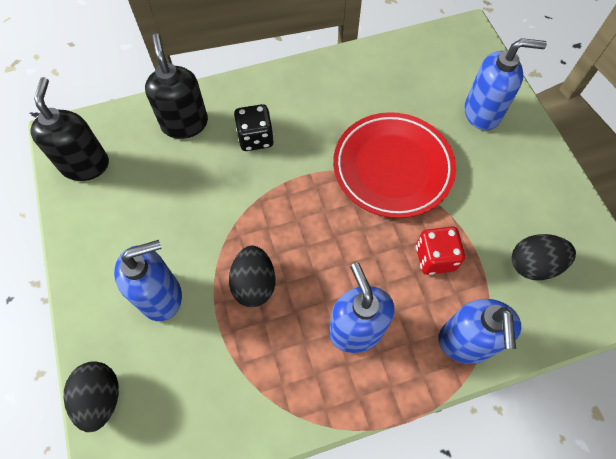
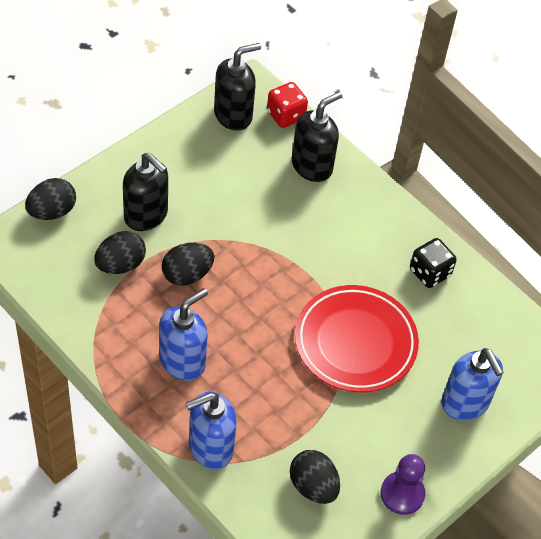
camera: 60 degrees right, 10 degrees down
(161, 296) = (146, 215): blue soap dispenser -> black soap dispenser
(210, 347) = (120, 265): none -> black egg
(255, 138) = (327, 224): black dice -> black dice (430, 273)
(435, 258) = (279, 403): red dice -> red dice (286, 115)
(558, 195) = (402, 494): none -> purple pawn

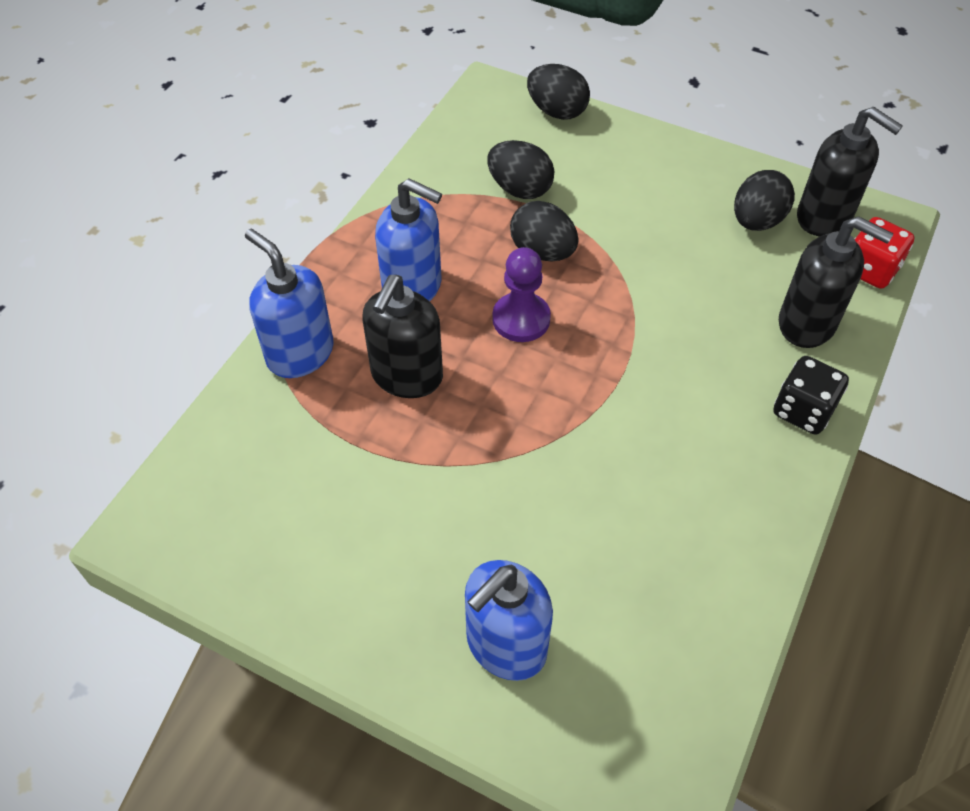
camera: 75 degrees right, 0 degrees up
(146, 215) = (606, 188): black soap dispenser -> black soap dispenser (406, 376)
(313, 486) = (282, 482): black egg -> black egg (756, 221)
(355, 342) = (539, 464): red plate -> none
(402, 494) = (309, 599): purple pawn -> purple pawn (521, 319)
(430, 273) = (720, 525): black dice -> black dice (803, 410)

